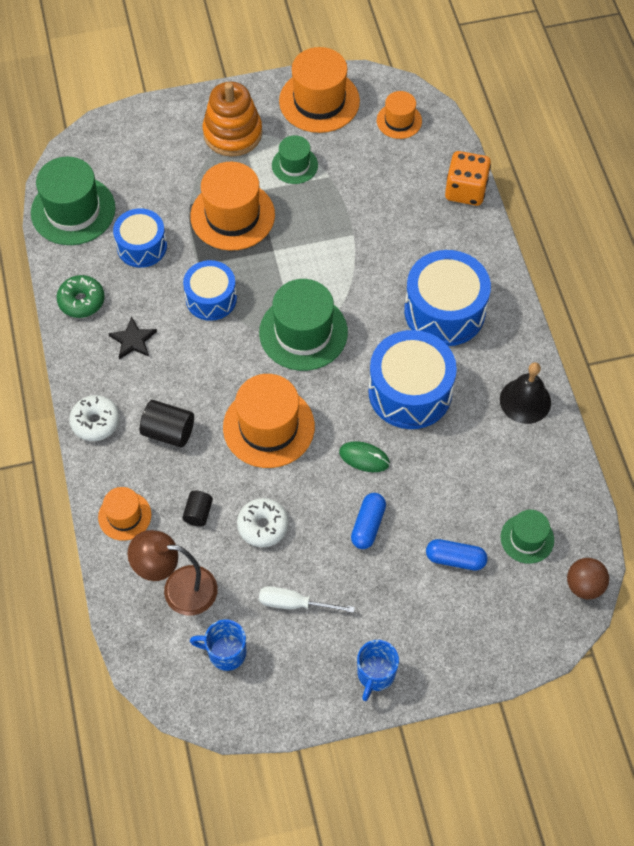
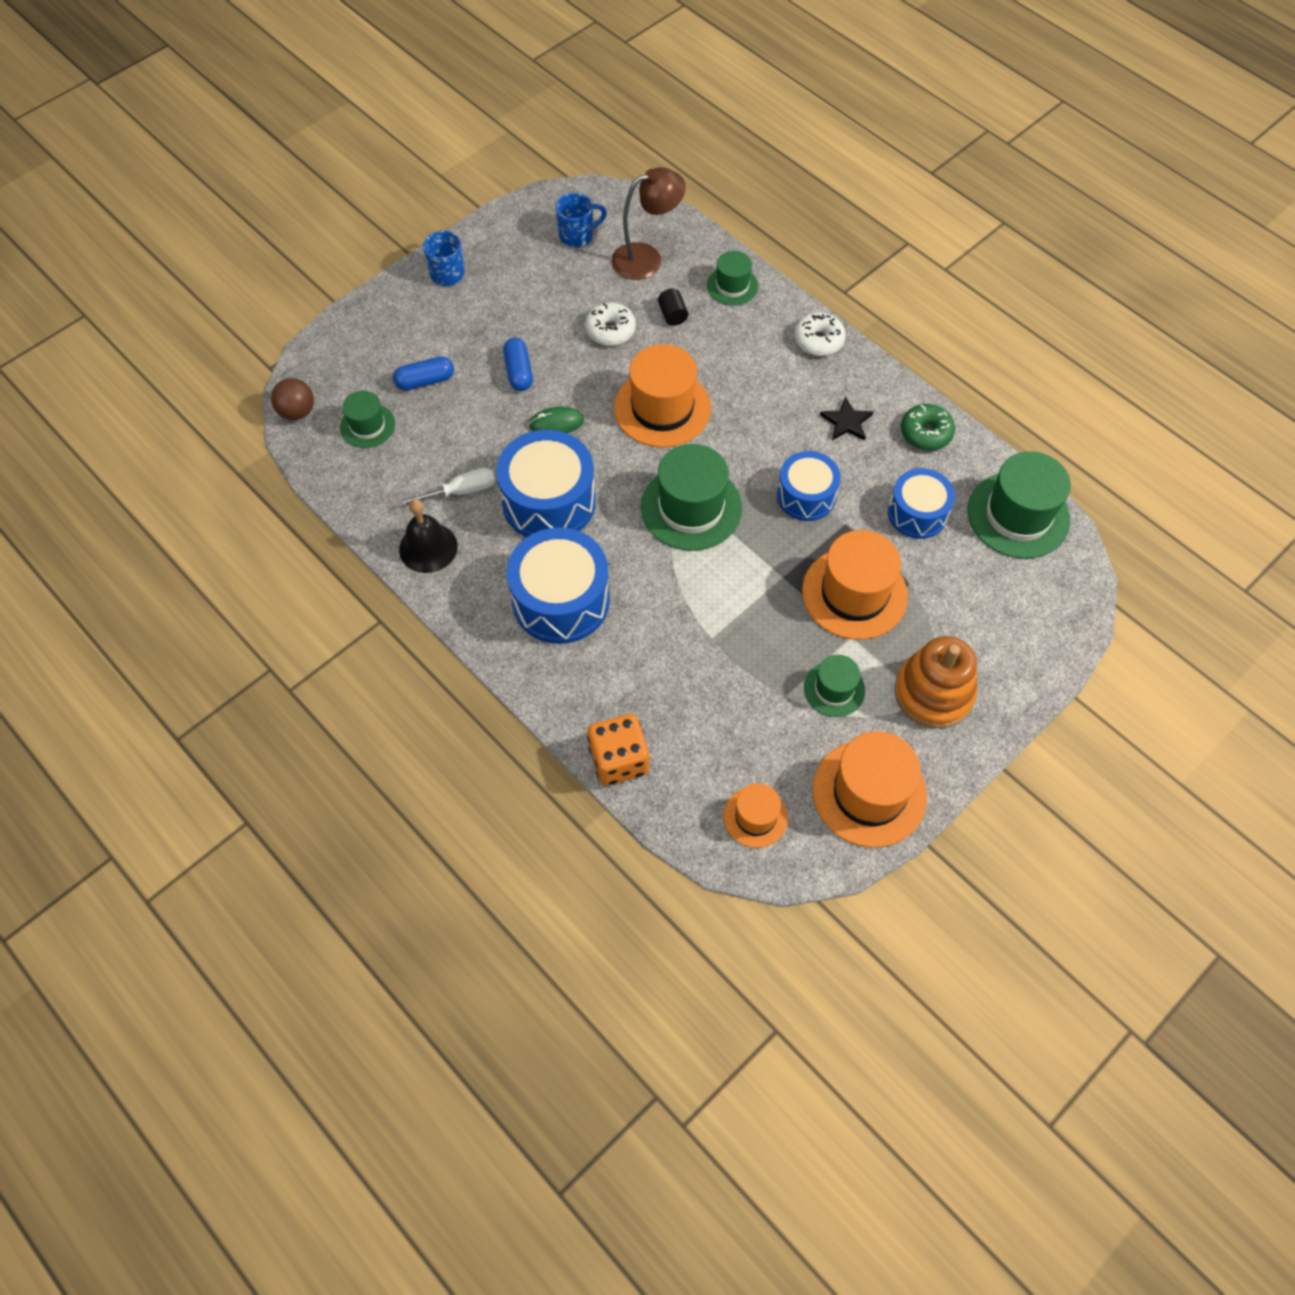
camera: 150 degrees right, 0 degrees up
(124, 516) = (732, 286): orange hat -> green hat
(168, 432) = (748, 363): black cylinder -> none
(294, 603) = (545, 289): white screwdriver -> white screwdriver (460, 491)

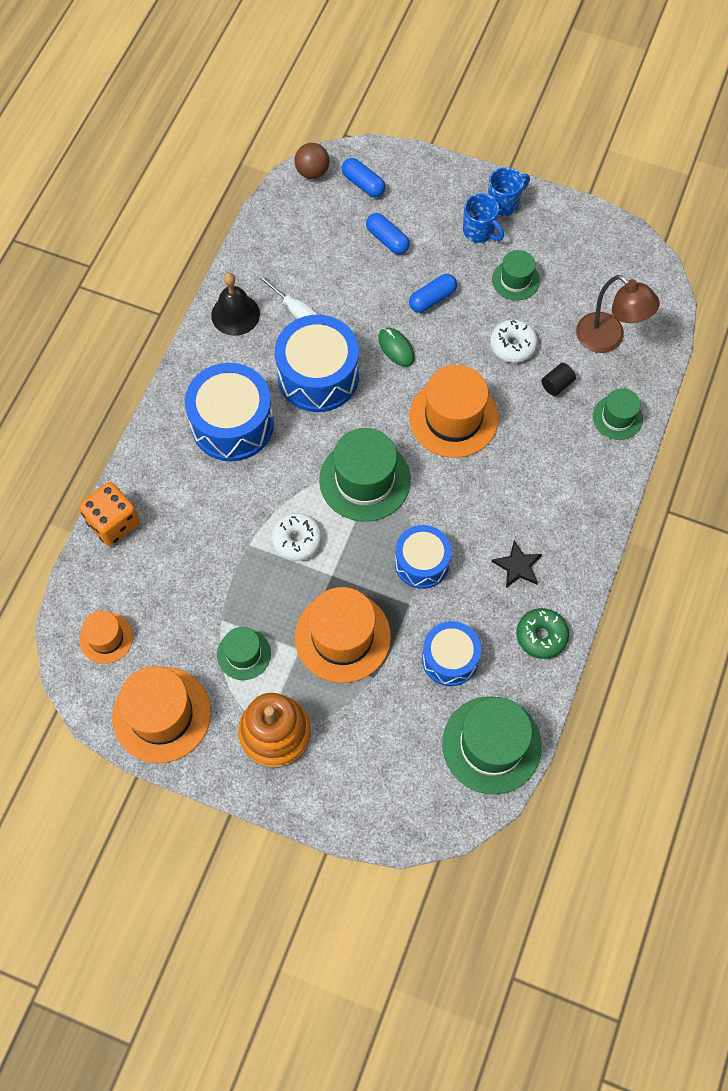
camera: 65 degrees right, 5 degrees up
(344, 374) = (363, 184): none -> blue capsule
(367, 426) = (324, 222): green hat -> green hat (515, 280)
(577, 236) = (601, 277): blue mug -> blue mug (479, 231)
(818, 340) = (596, 510): white donut -> white donut (297, 540)

